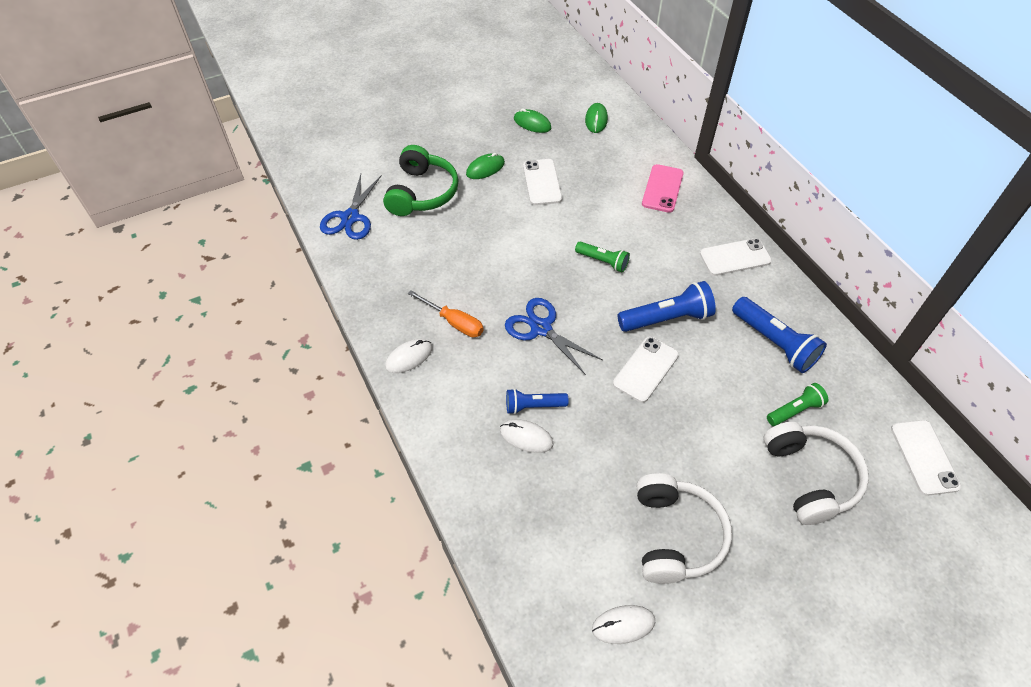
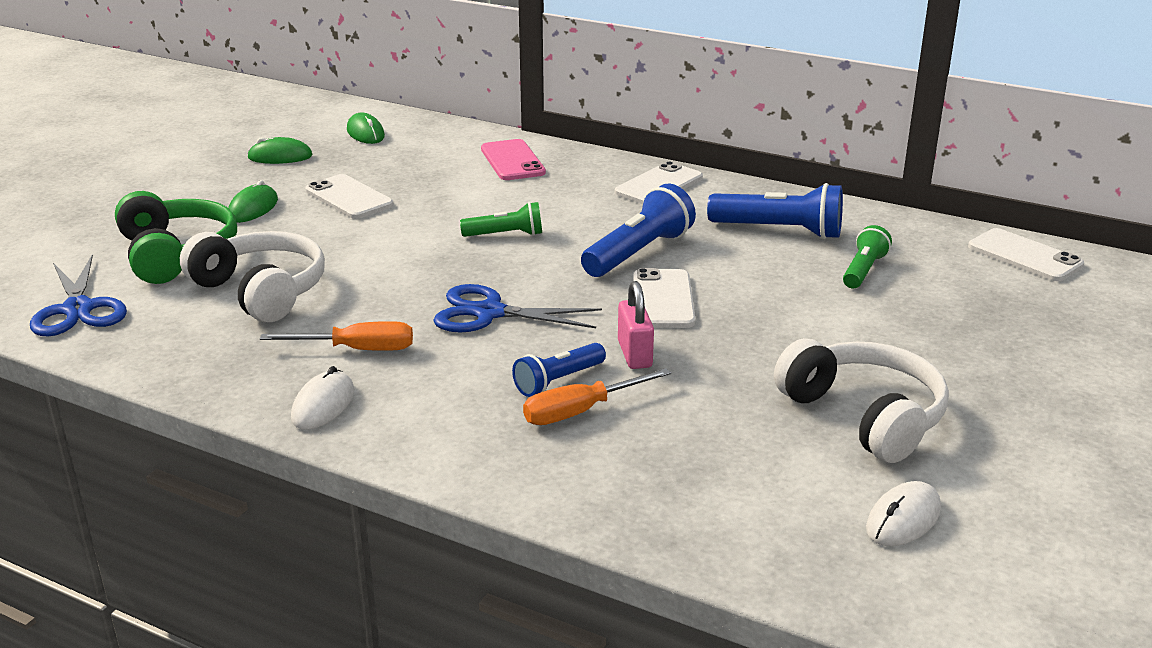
camera: 35 degrees left, 25 degrees down
(526, 437) = (581, 411): white mouse -> orange screwdriver
(591, 408) = (634, 354): none -> pink padlock
(810, 477) = (942, 312): white headphones -> white headphones (261, 291)

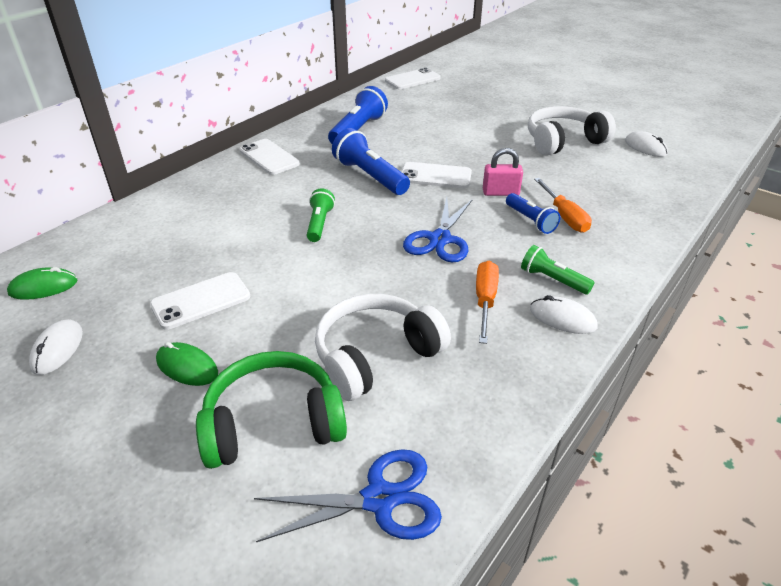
camera: 80 degrees left, 10 degrees up
(280, 157) = (57, 349): green mouse -> white mouse
(512, 161) = (181, 210): pink phone -> none
(863, 270) = (416, 117): green flashlight -> green flashlight (552, 280)

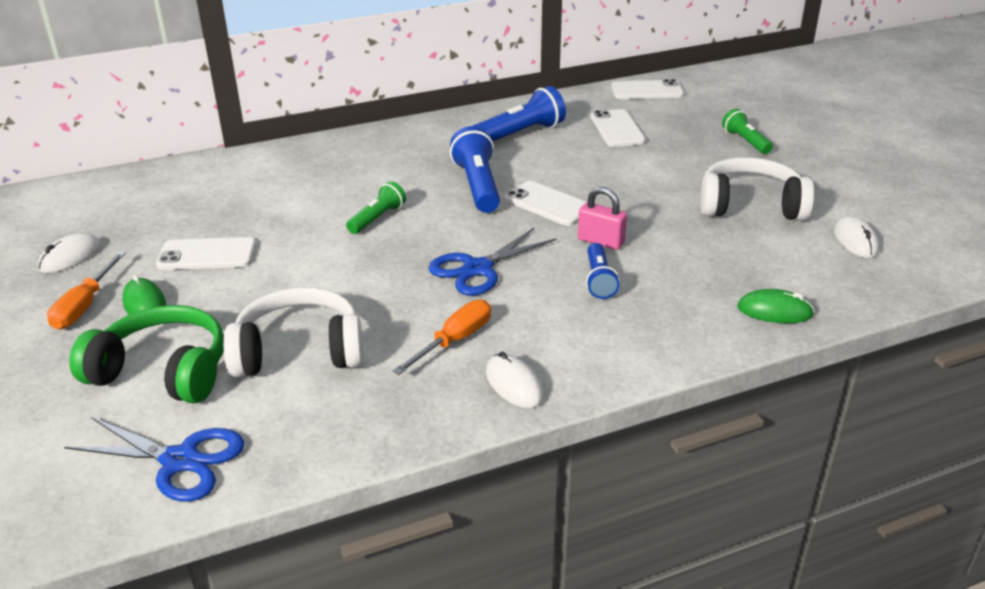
camera: 30 degrees right, 5 degrees down
(43, 287) = (105, 205): green mouse -> green mouse (774, 311)
(269, 157) = (399, 141): white phone -> white phone (617, 129)
(552, 280) = (549, 345): green flashlight -> green flashlight (745, 141)
(564, 216) = (644, 287): orange screwdriver -> orange screwdriver (85, 306)

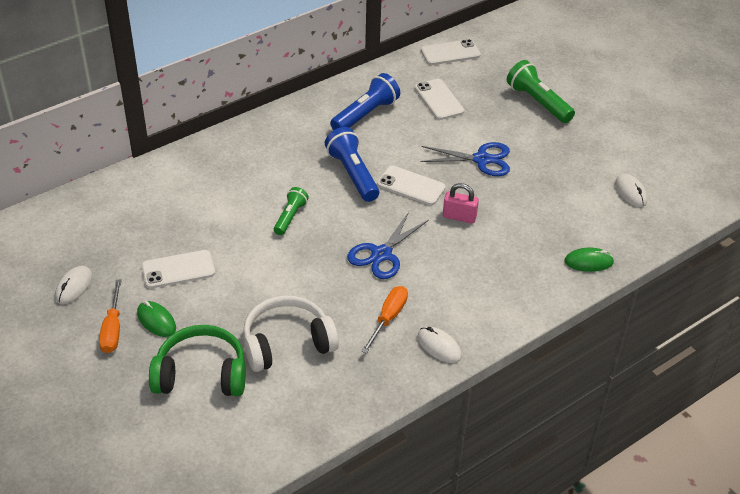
camera: 15 degrees left, 10 degrees up
(180, 461) = (249, 437): blue scissors -> blue scissors (481, 160)
(599, 280) = (468, 252): blue flashlight -> none
(745, 141) = (538, 102): green flashlight -> green flashlight, size x1.64
(750, 205) = (554, 168): white headphones -> none

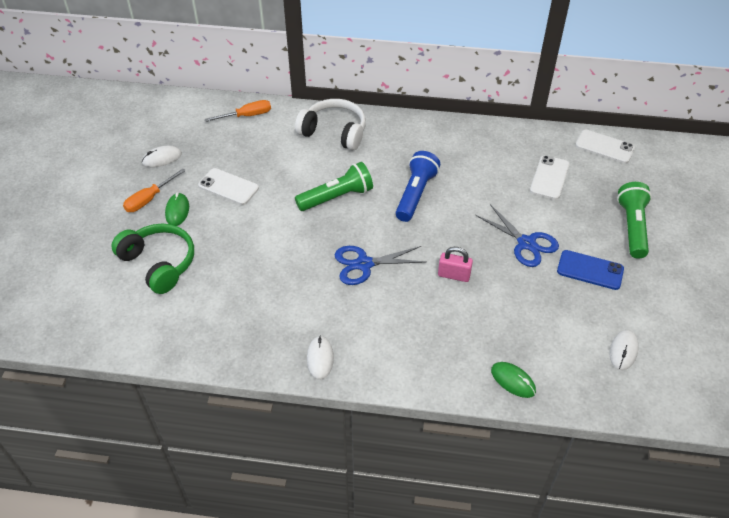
camera: 45 degrees right, 5 degrees up
(287, 343) = (230, 281): white headphones -> white headphones (334, 132)
(290, 217) = (337, 197): green flashlight -> green flashlight, size x1.64
(366, 115) = (478, 157): blue flashlight -> none
(388, 318) = (312, 312): orange screwdriver -> orange screwdriver (247, 116)
(411, 186) = (446, 229): white phone -> none
(459, 217) = (454, 275): pink padlock -> pink padlock turned 45 degrees counterclockwise
(546, 151) = (590, 270): none -> blue phone

